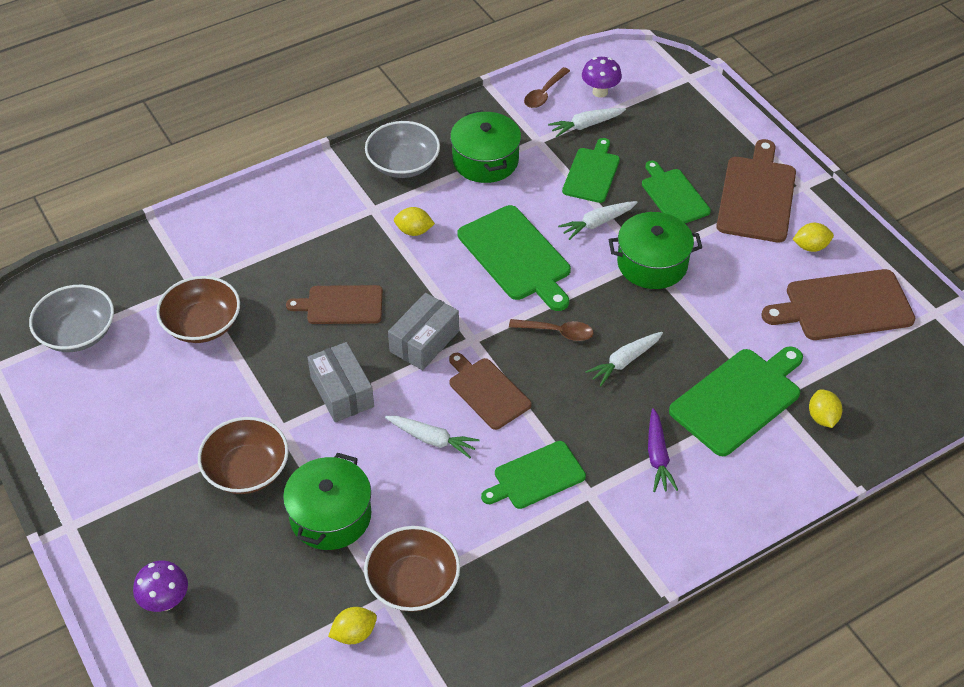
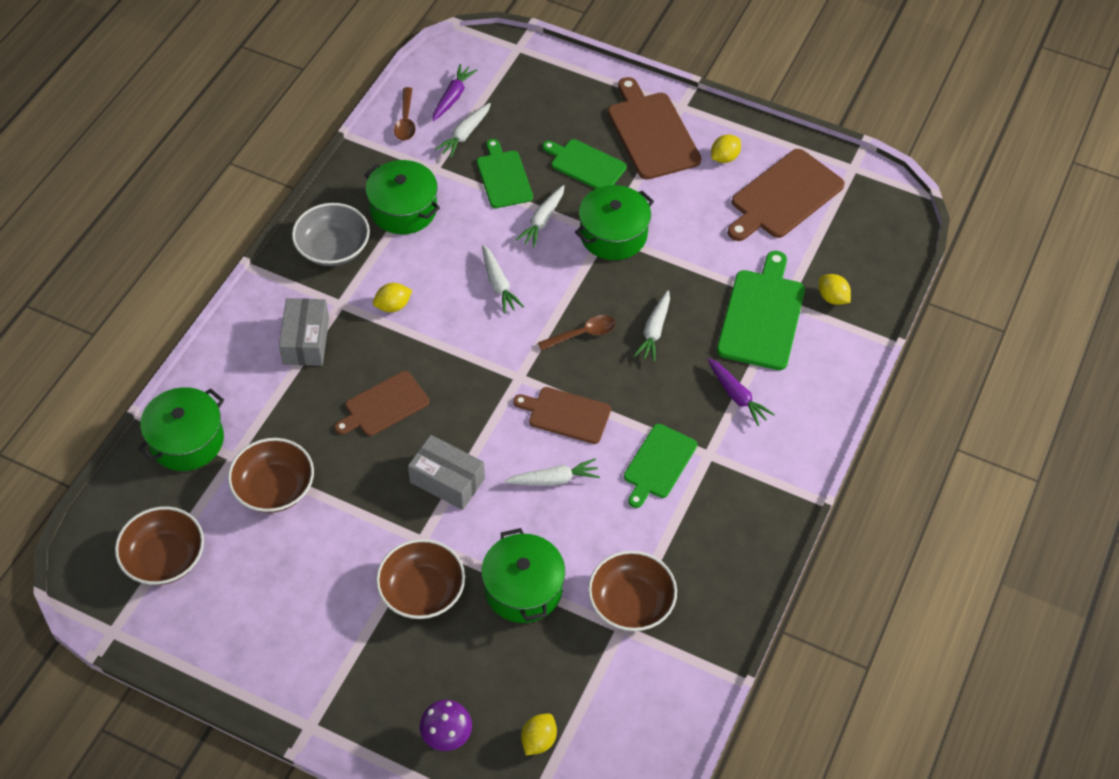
camera: 35 degrees left, 5 degrees up
(77, 333) = (164, 558): grey bowl -> brown bowl
(169, 254) = (187, 440): none -> green pot
(354, 633) = (618, 669): yellow lemon -> yellow lemon (538, 740)
(424, 341) = (480, 399): grey box -> grey box (305, 341)
(516, 256) = (498, 284): green cutting board -> white carrot
(600, 92) = (453, 97): purple mushroom -> purple carrot

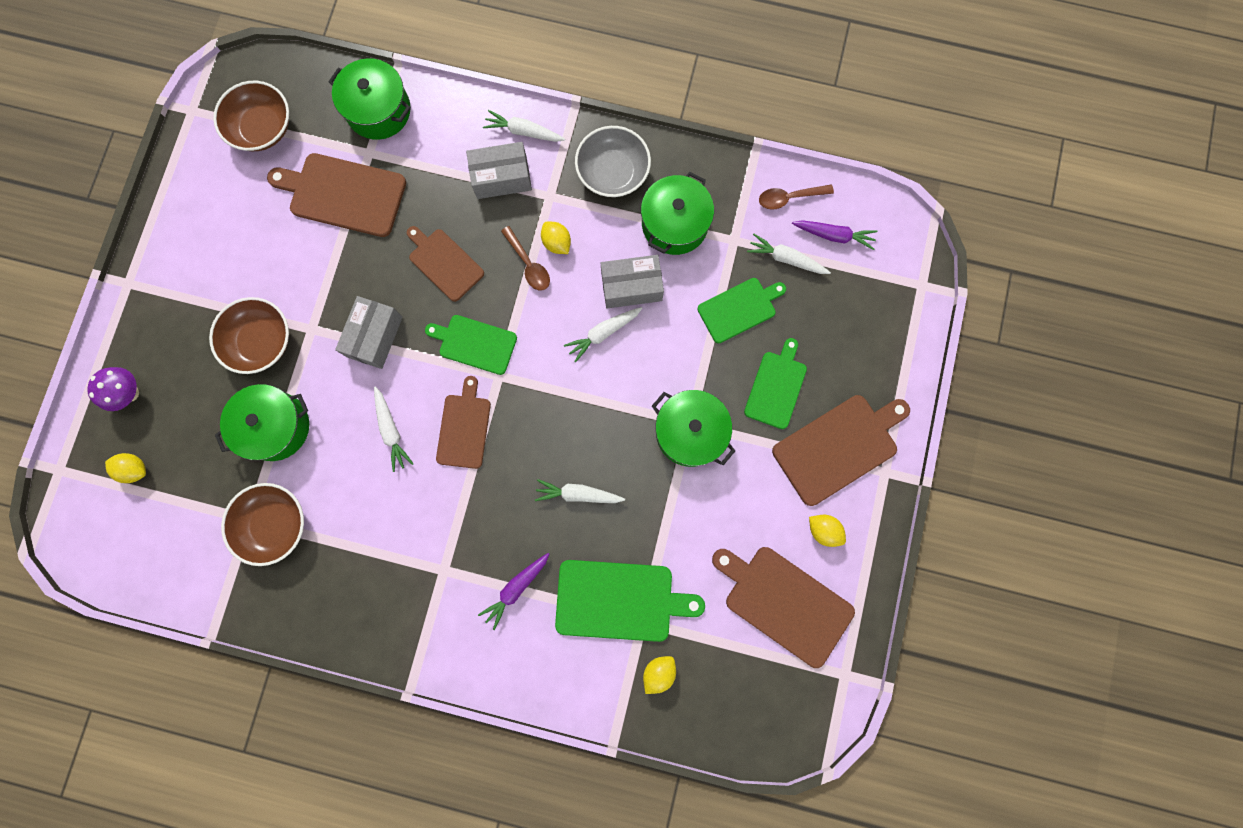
camera: 80 degrees right, 25 degrees up
(274, 488) = (343, 194): brown bowl -> brown cutting board
(457, 254) = (631, 287): none -> grey box
(542, 221) = (691, 358): white carrot -> white carrot (523, 132)
(582, 334) = (560, 425): brown spoon -> brown spoon (528, 264)
(658, 464) = (424, 524): green cutting board -> green cutting board (475, 343)

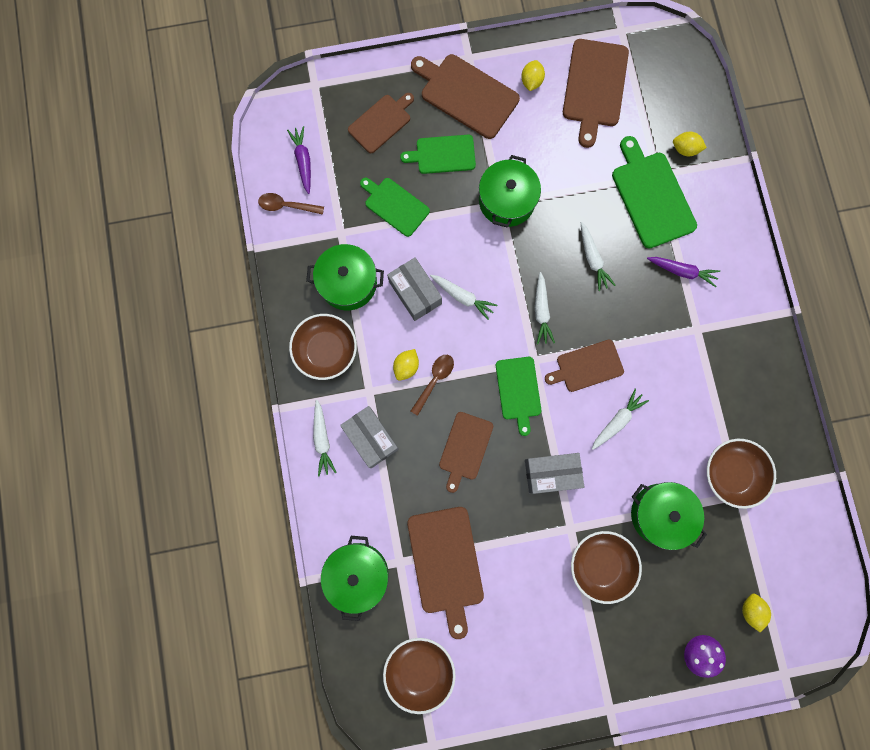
camera: 115 degrees left, 0 degrees up
(613, 172) = (326, 350): grey bowl -> brown bowl
(785, 259) = (338, 188): white carrot -> white carrot (541, 311)
(789, 198) = (287, 206): brown spoon -> brown spoon turned 135 degrees clockwise
(844, 337) = (381, 122): none -> brown cutting board

